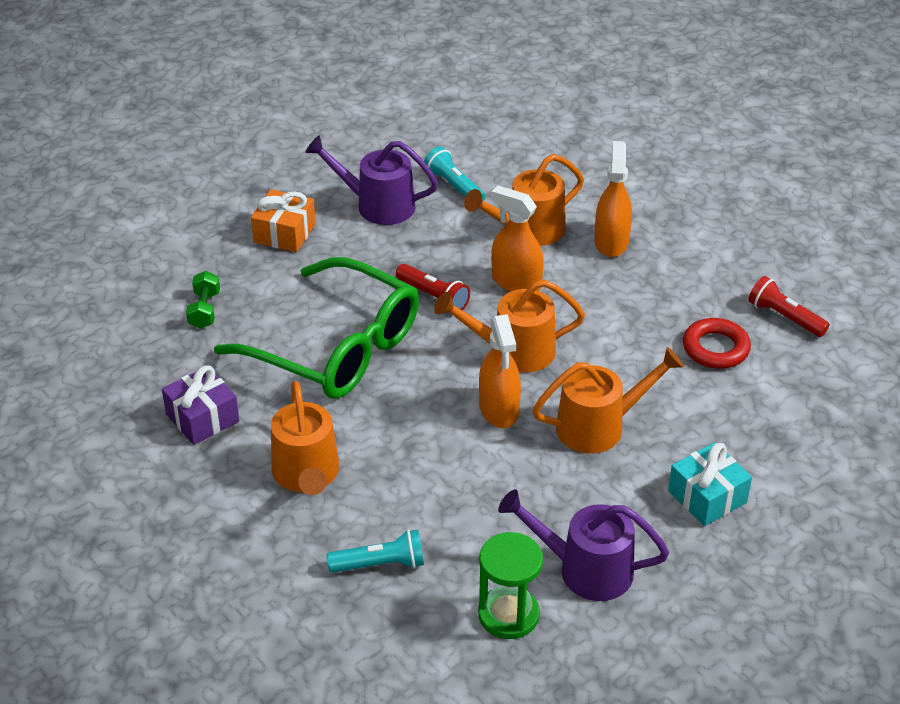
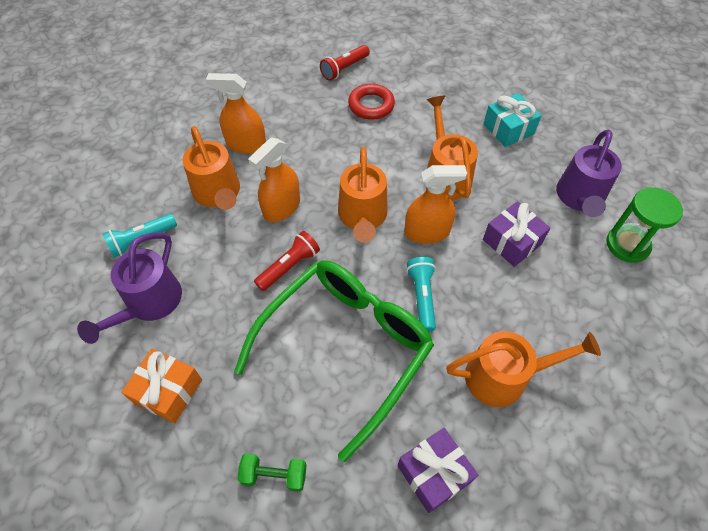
camera: 85 degrees left, 15 degrees up
(380, 564) = (595, 323): turquoise flashlight -> turquoise flashlight (422, 297)
(496, 490) = (512, 242): none -> purple gift

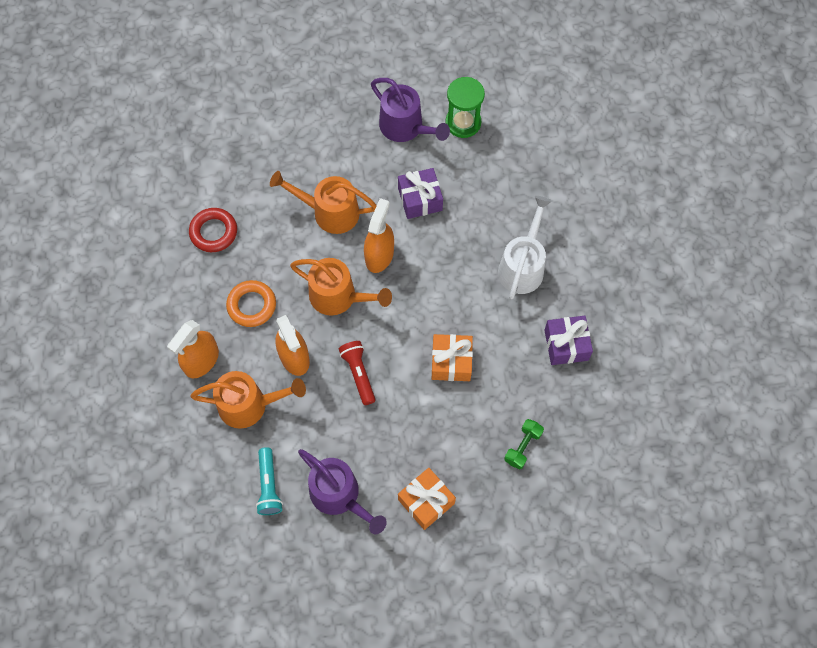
camera: 65 degrees left, 10 degrees up
(317, 157) = (252, 305): none -> orange ring
(344, 69) = (150, 233): red flashlight -> none
(344, 348) = (451, 362): green glasses -> orange gift
(422, 297) = (435, 288): turquoise flashlight -> none
(505, 376) = (523, 265): orange watering can -> white watering can
(508, 129) = (307, 136): turquoise gift -> none

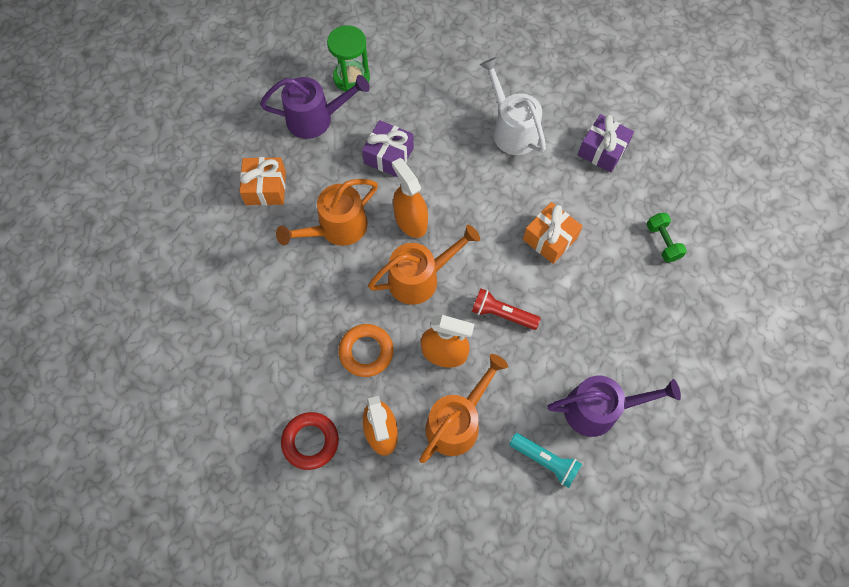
camera: 50 degrees left, 0 degrees up
(213, 232) = (268, 332): red ring -> red ring (310, 441)
(426, 501) = (655, 346): orange gift -> orange gift (265, 188)

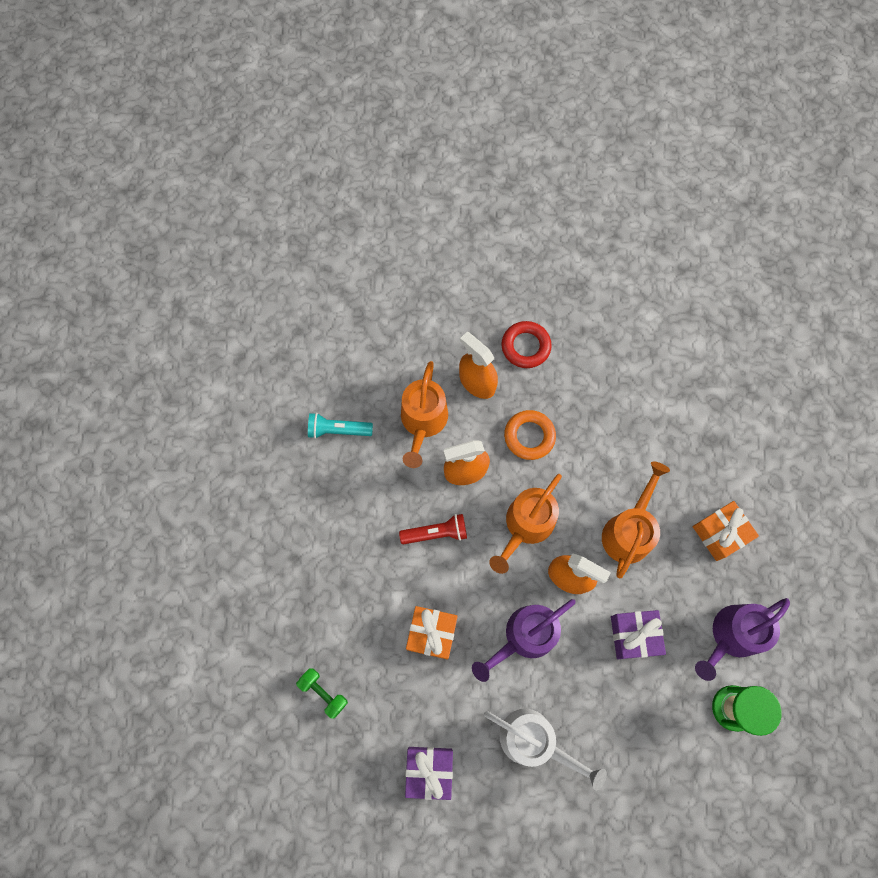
camera: 150 degrees right, 5 degrees up
(599, 409) = (313, 495): purple watering can -> purple watering can (524, 637)

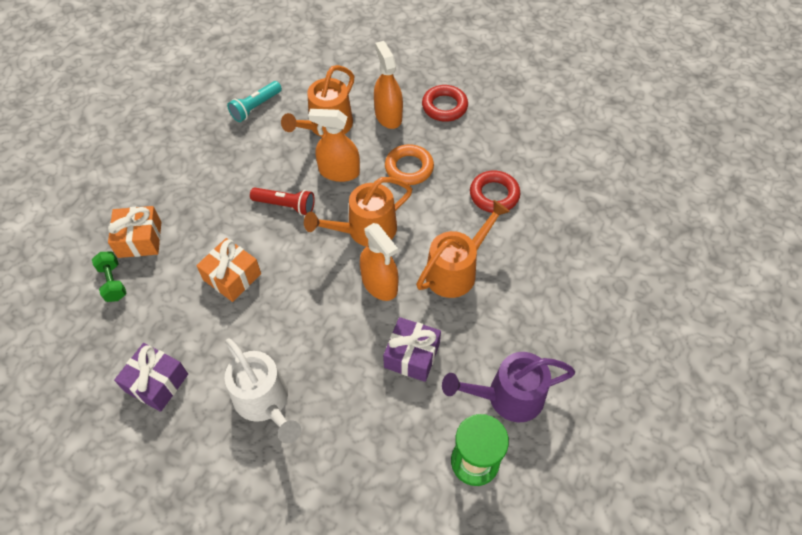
camera: 25 degrees right, 15 degrees down
(338, 430) = (255, 107): turquoise flashlight -> turquoise flashlight turned 75 degrees counterclockwise
(524, 637) = (310, 313): purple watering can -> none
(623, 432) = (494, 195): none -> red ring
(720, 533) = (543, 307): orange gift -> orange gift (140, 239)

